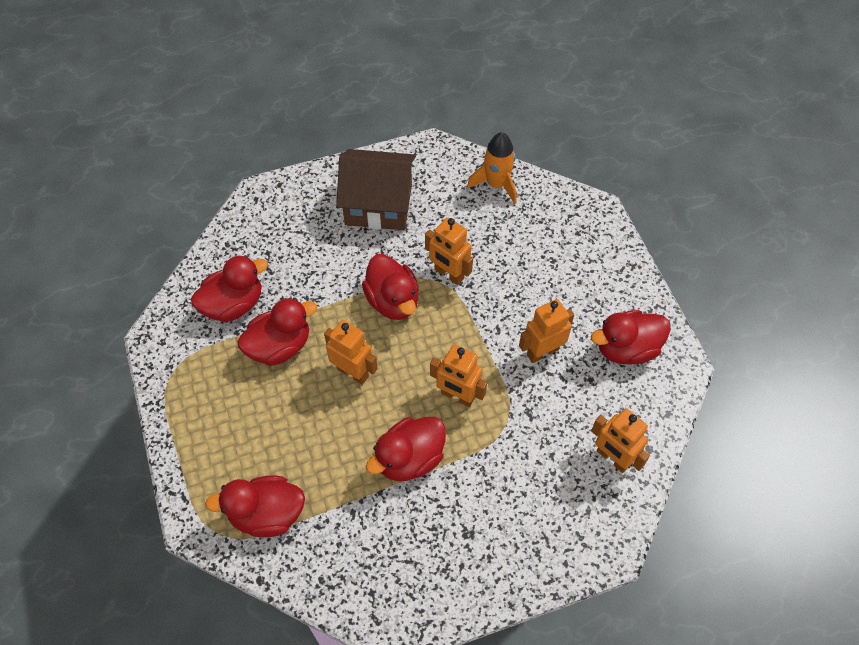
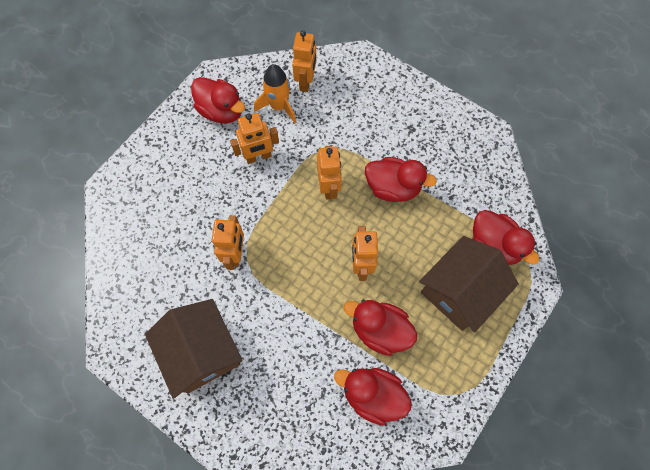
camera: 125 degrees left, 10 degrees up
(253, 441) = (459, 291): none -> brown house
(393, 301) = (285, 277): red duck -> none
(496, 184) = (124, 273): orange rocket -> orange rocket (279, 106)
(542, 352) = (258, 157): orange robot -> orange robot turned 45 degrees counterclockwise

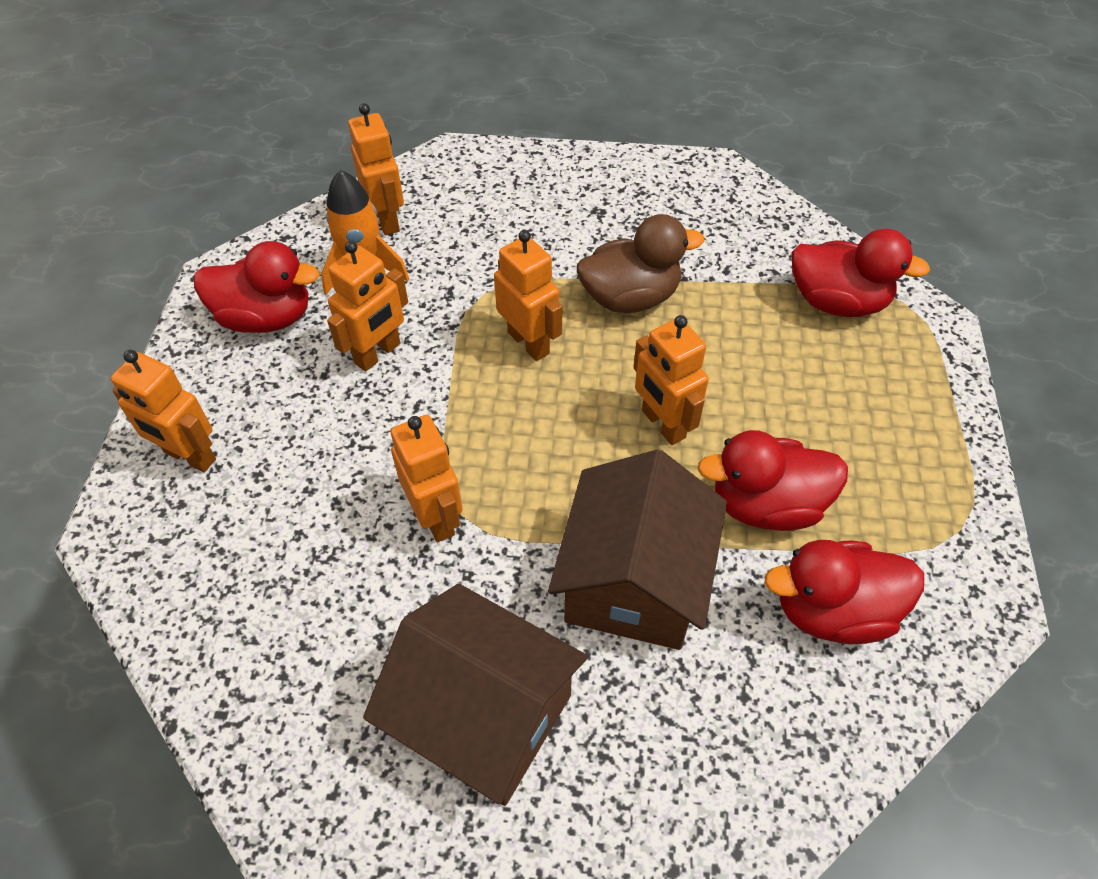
camera: 30 degrees left, 15 degrees down
(154, 168) = (189, 456): none -> orange robot
(393, 188) = (630, 297): red duck -> brown duck
(459, 291) = (840, 387): brown house -> brown house (634, 582)

